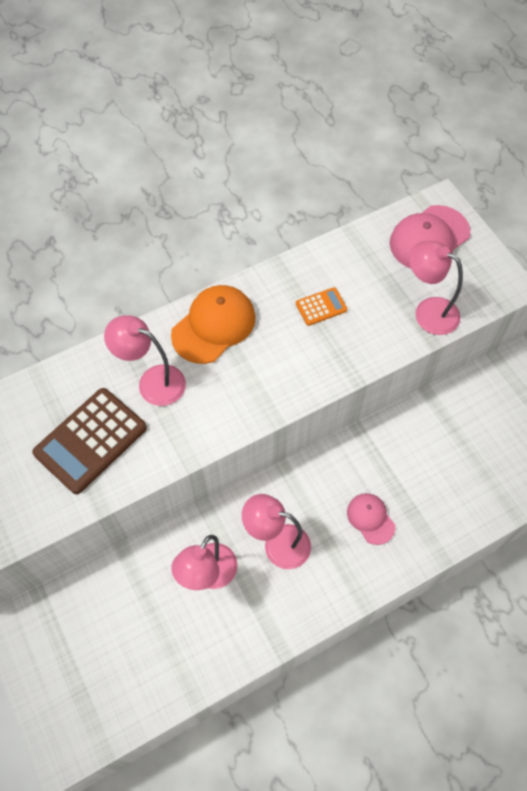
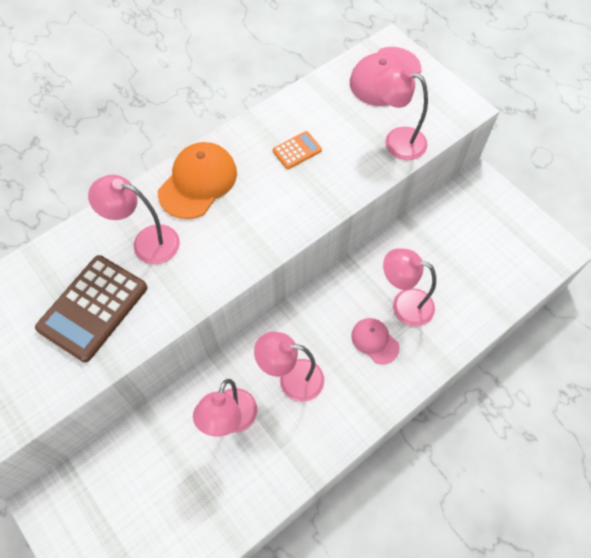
camera: 10 degrees left, 0 degrees up
(409, 484) = (404, 304): none -> pink lamp

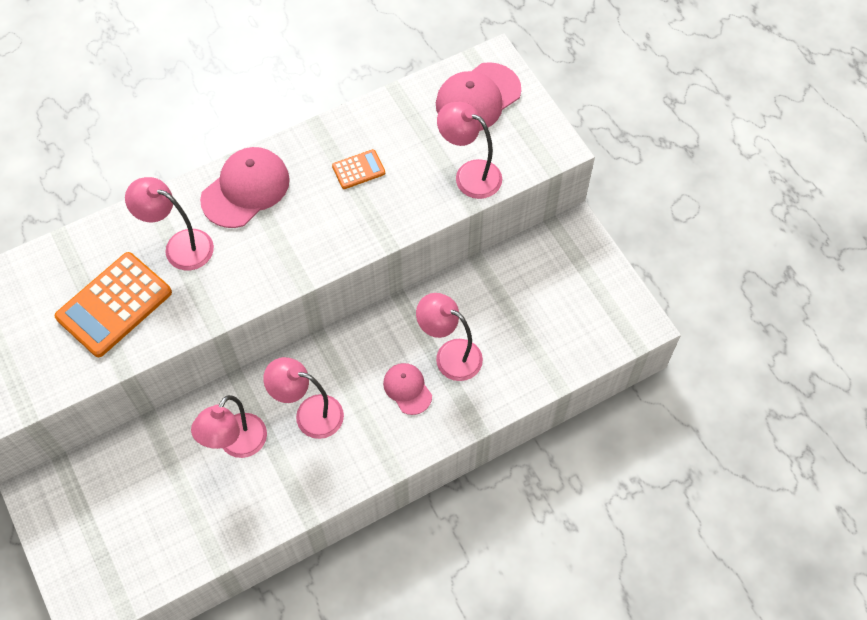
camera: 10 degrees right, 0 degrees up
(93, 308) = (114, 305): brown calculator -> orange calculator
(198, 182) = (246, 189): orange cap -> pink cap

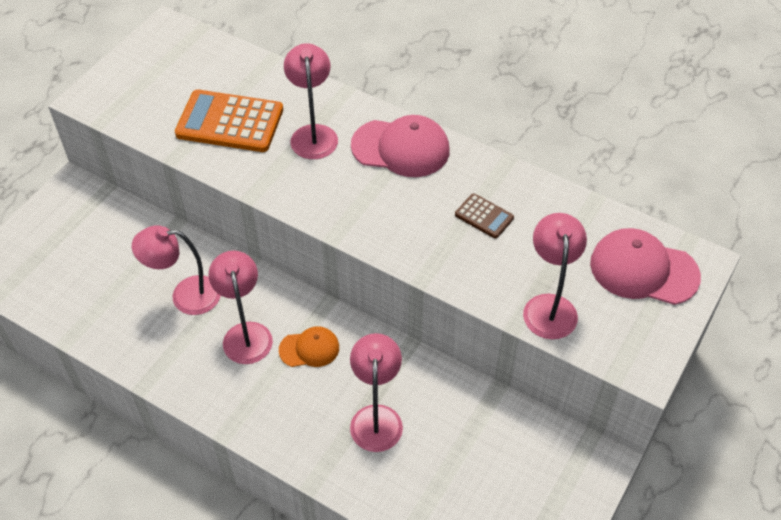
camera: 60 degrees right, 10 degrees down
(356, 372) = (309, 349): none -> orange cap
(358, 170) = (484, 216): orange calculator -> brown calculator
(407, 389) = (317, 399): pink cap -> none

